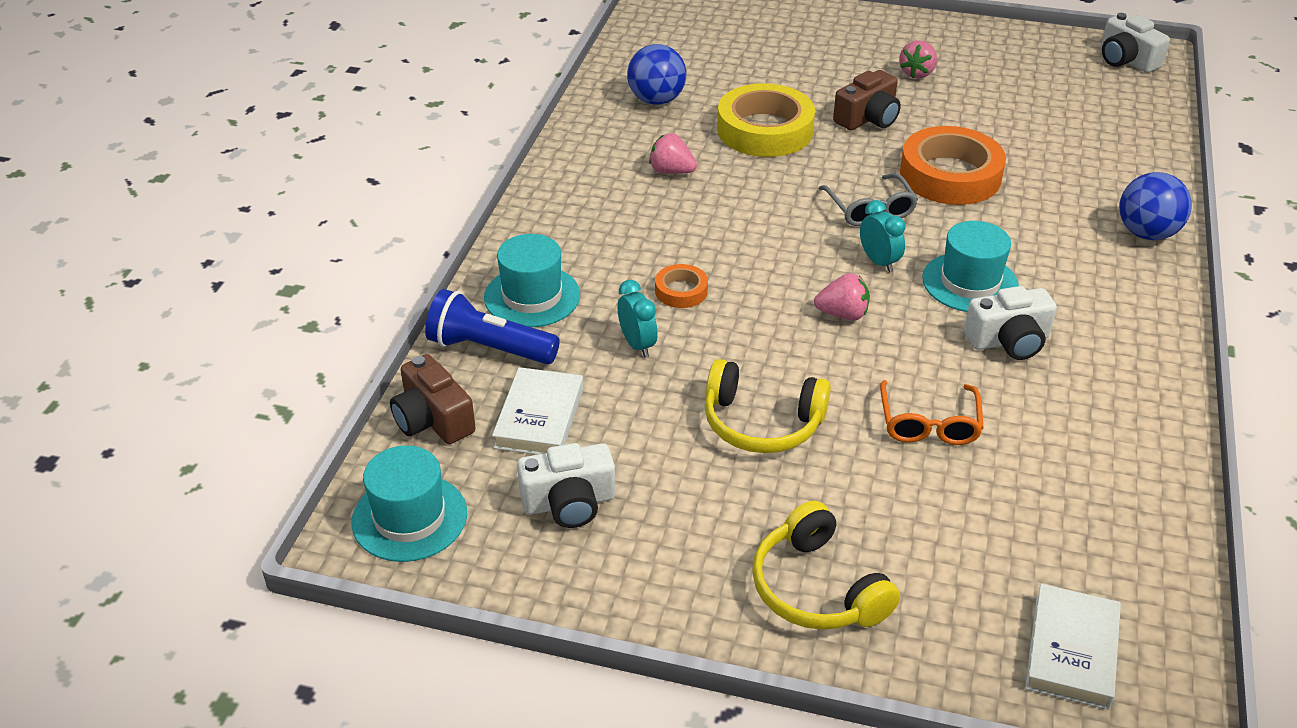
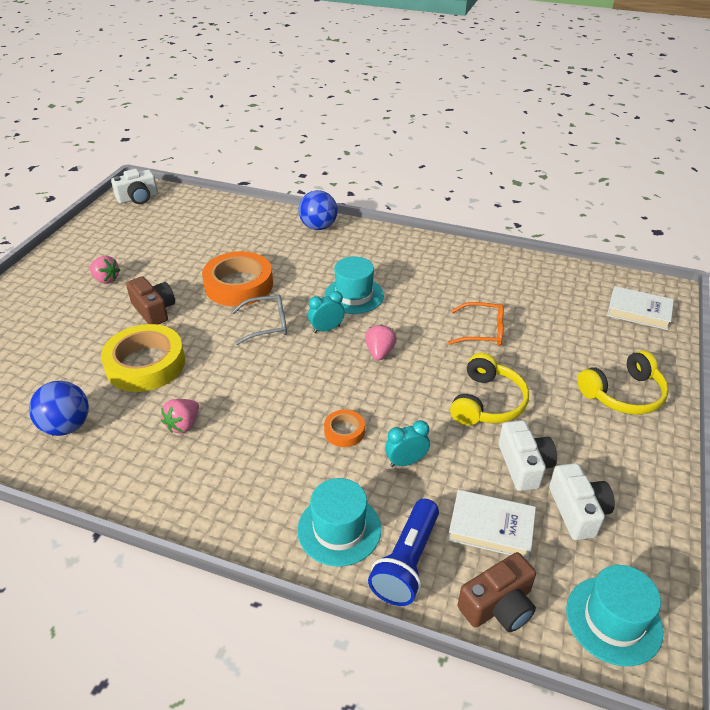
camera: 85 degrees left, 0 degrees up
(1009, 341) = (409, 290): white camera -> white camera (524, 465)

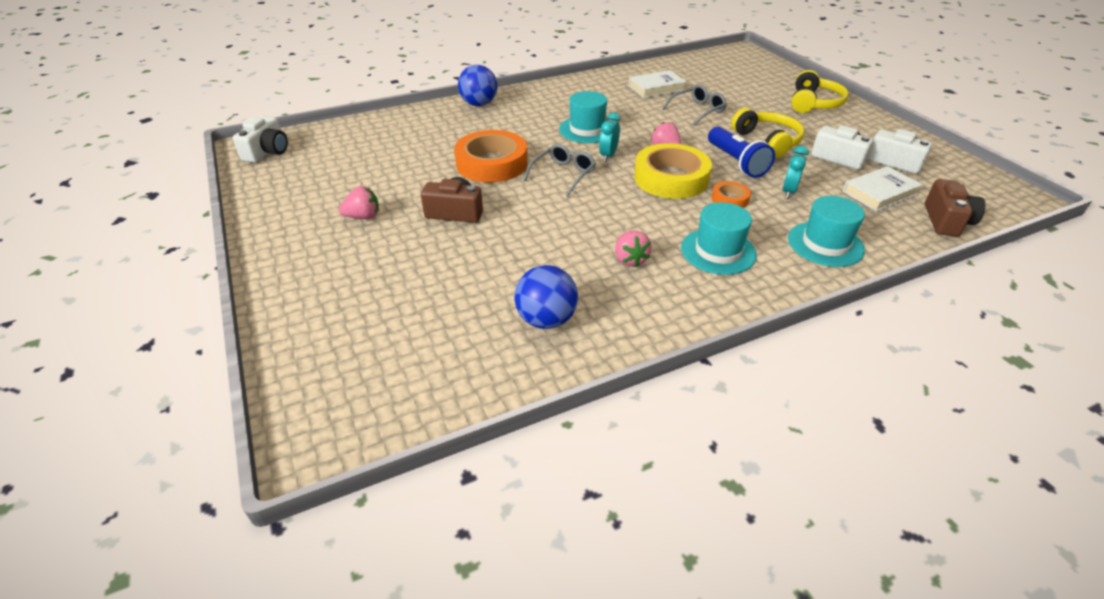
camera: 45 degrees left, 0 degrees up
(145, 364) = (523, 246): yellow tape -> yellow tape (671, 178)
(406, 562) = (881, 234): blue flashlight -> blue flashlight (736, 162)
(482, 331) = (697, 110): orange glasses -> grey glasses
(613, 620) = (987, 193): turquoise hat -> turquoise hat (718, 251)
(638, 311) = (749, 65): white book -> white book (656, 88)

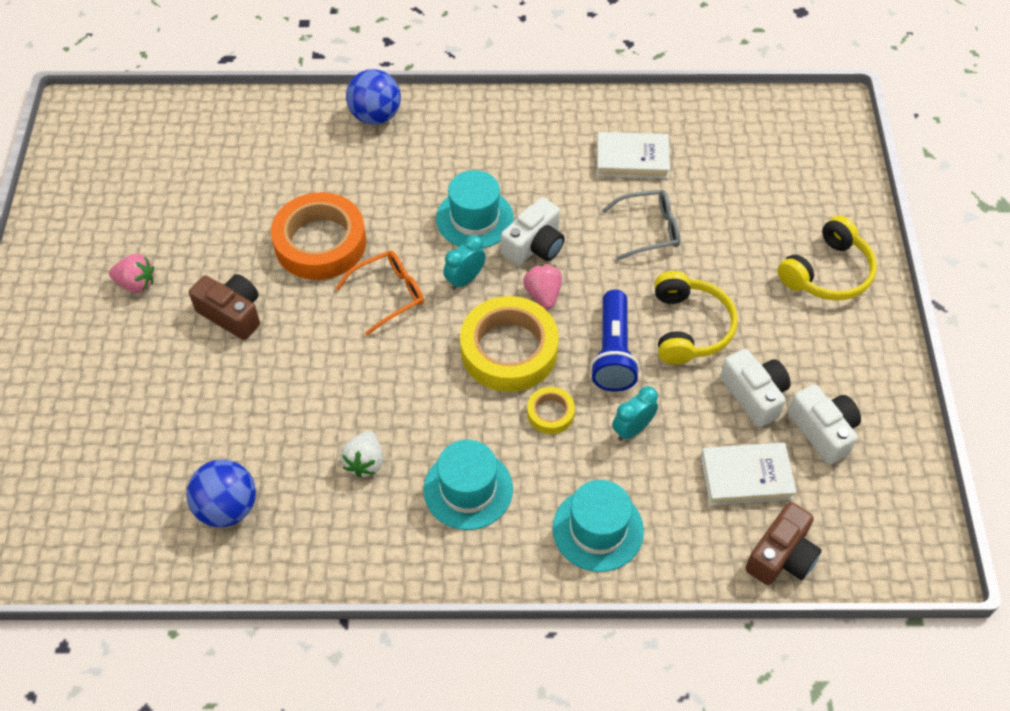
camera: 25 degrees right, 15 degrees up
(267, 152) = (90, 128): white camera -> white camera (534, 245)
(563, 174) = (388, 294): grey glasses -> orange glasses
(630, 260) = (365, 462): pink strawberry -> white strawberry
(730, 199) = (550, 413): orange tape -> yellow tape

